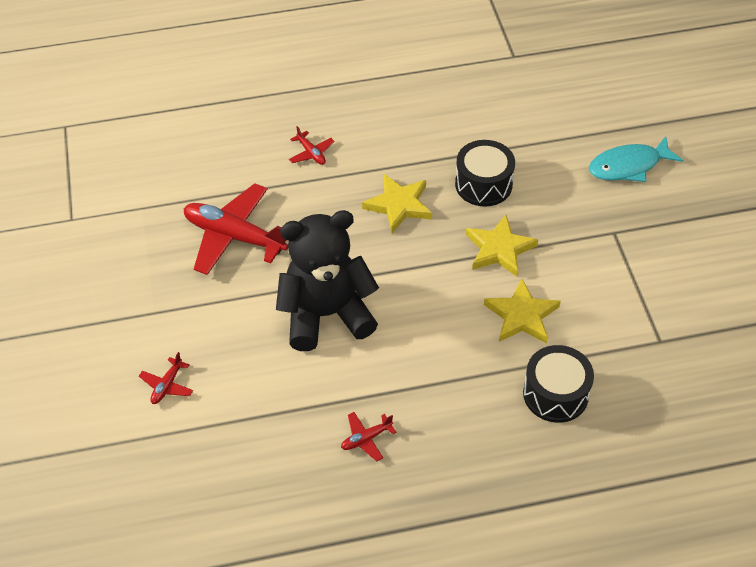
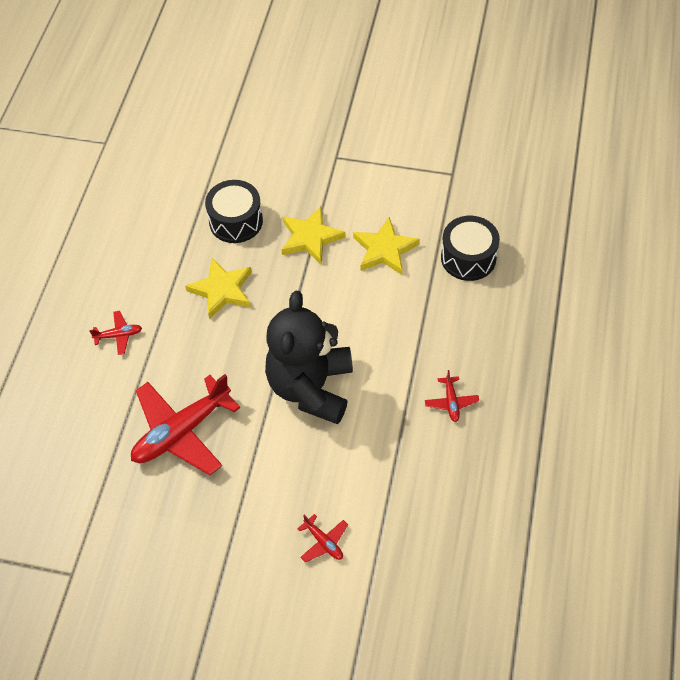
camera: 65 degrees left, 5 degrees up
(628, 166) = (276, 119): turquoise fish -> none

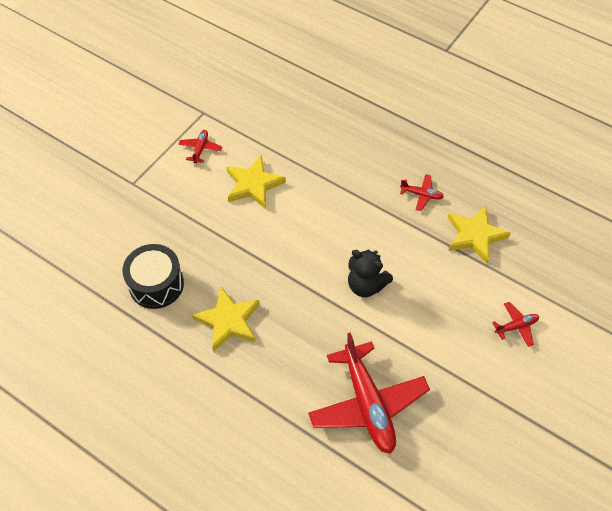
camera: 70 degrees left, 0 degrees up
(118, 335) = (233, 429): red plane -> red plane (200, 149)
(310, 238) = (210, 232): yellow star -> yellow star (475, 235)
(311, 387) = (366, 285): black teddy bear -> black teddy bear, size x0.53
(468, 258) = (293, 134): black drum -> none

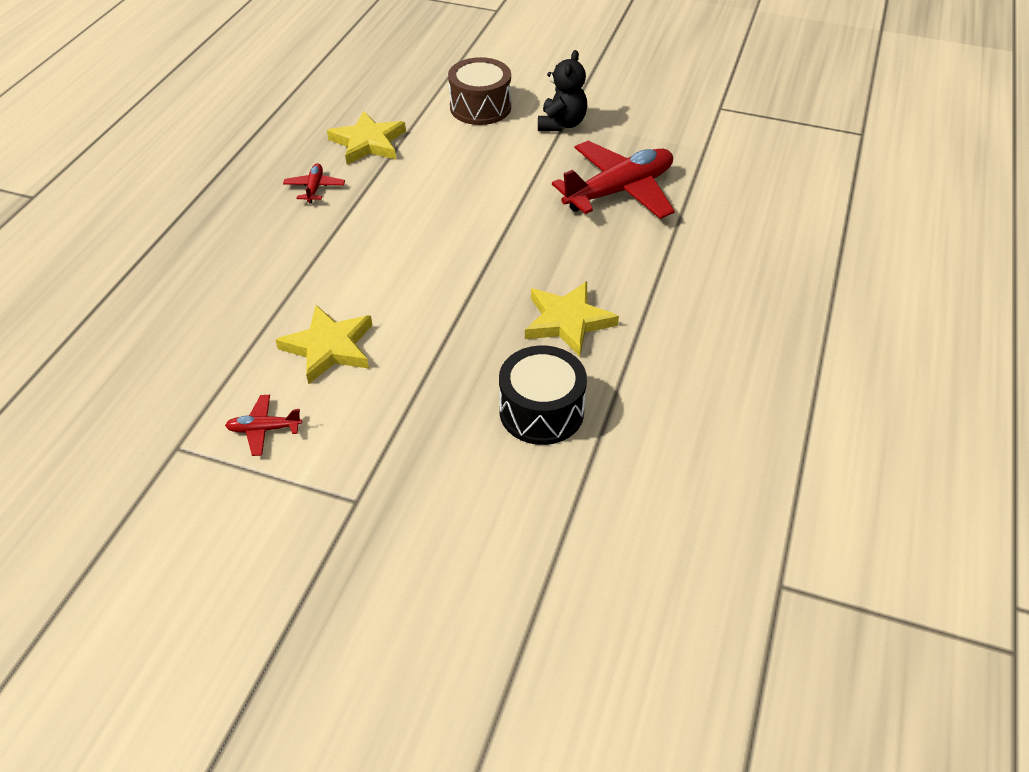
camera: 105 degrees left, 10 degrees down
(366, 285) = (468, 214): black teddy bear -> black teddy bear (561, 124)
(516, 326) = (480, 107): red plane -> brown drum

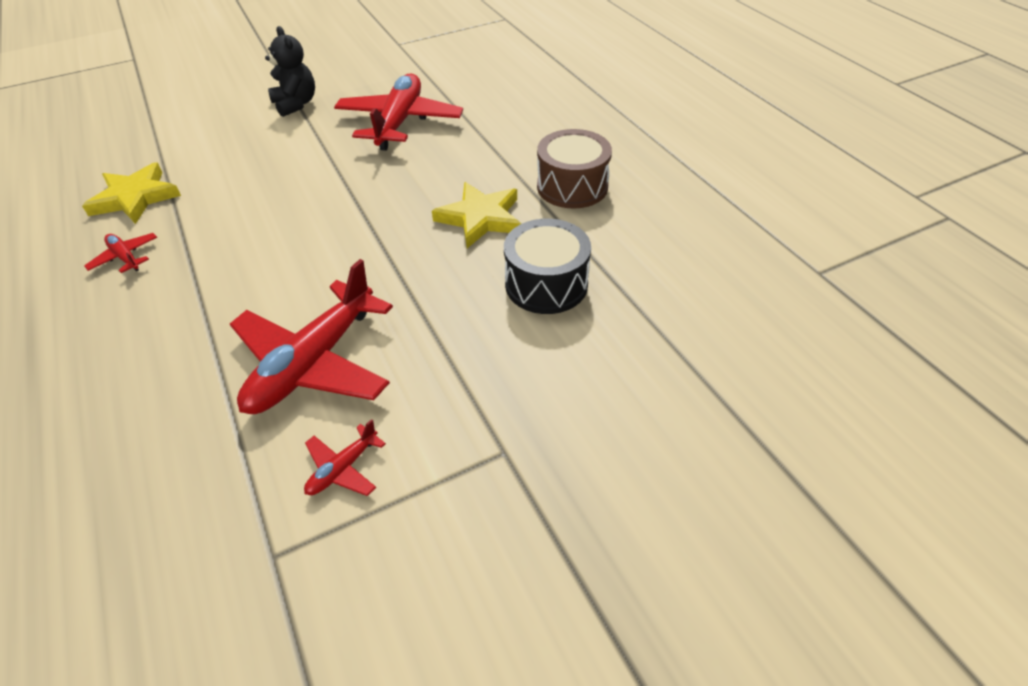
camera: 45 degrees left, 0 degrees up
(329, 347) = (314, 362): yellow star -> red plane
(480, 107) = (210, 125): brown drum -> brown drum (572, 186)

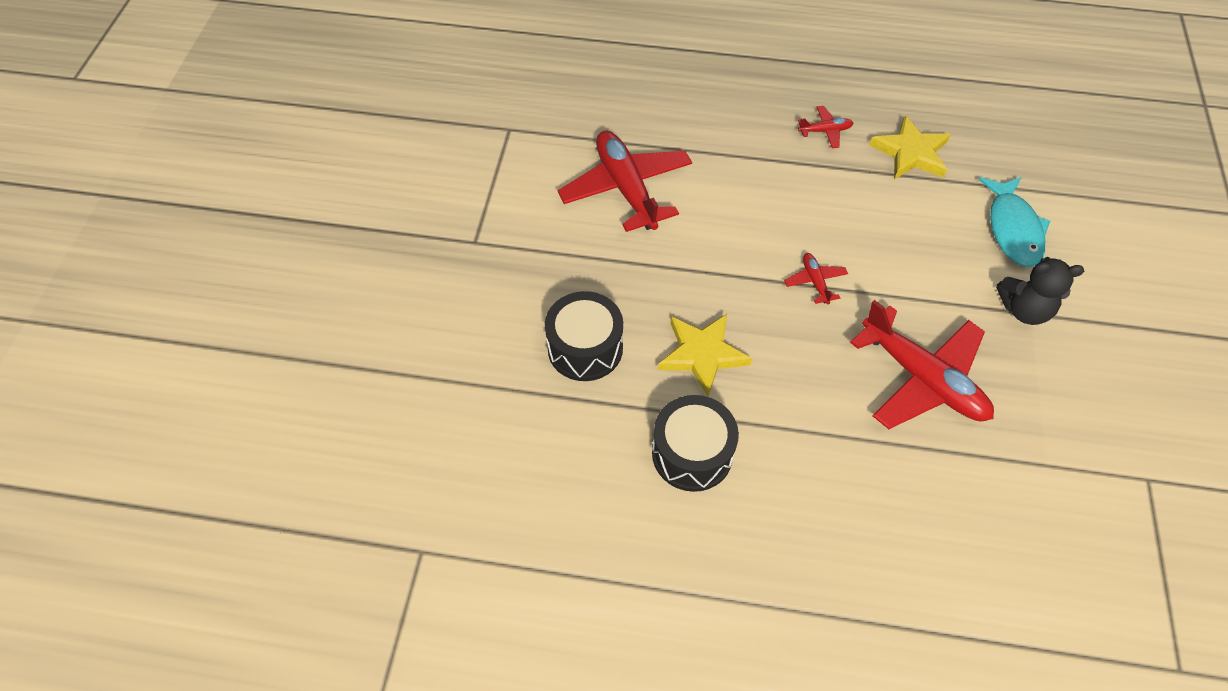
camera: 125 degrees right, 10 degrees up
(210, 127) = (1013, 229): none -> turquoise fish
(343, 468) = (533, 171): red plane -> red plane (815, 282)
(572, 186) = (692, 453): brown drum -> black drum

